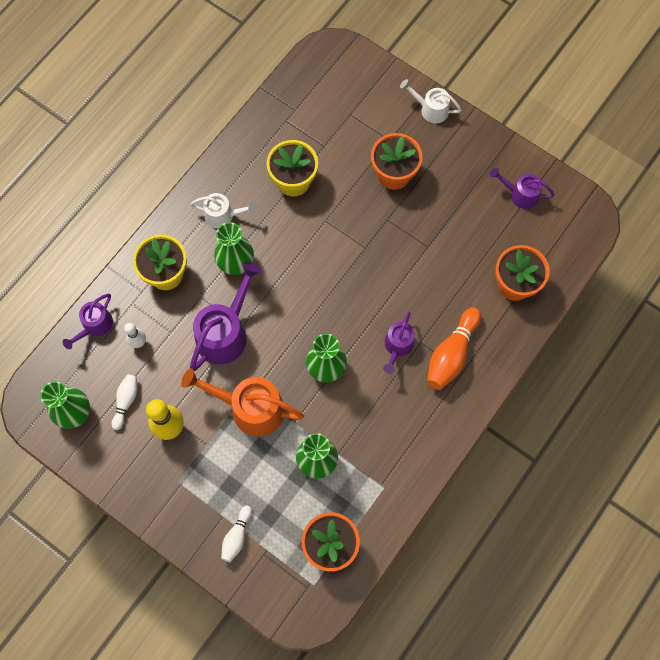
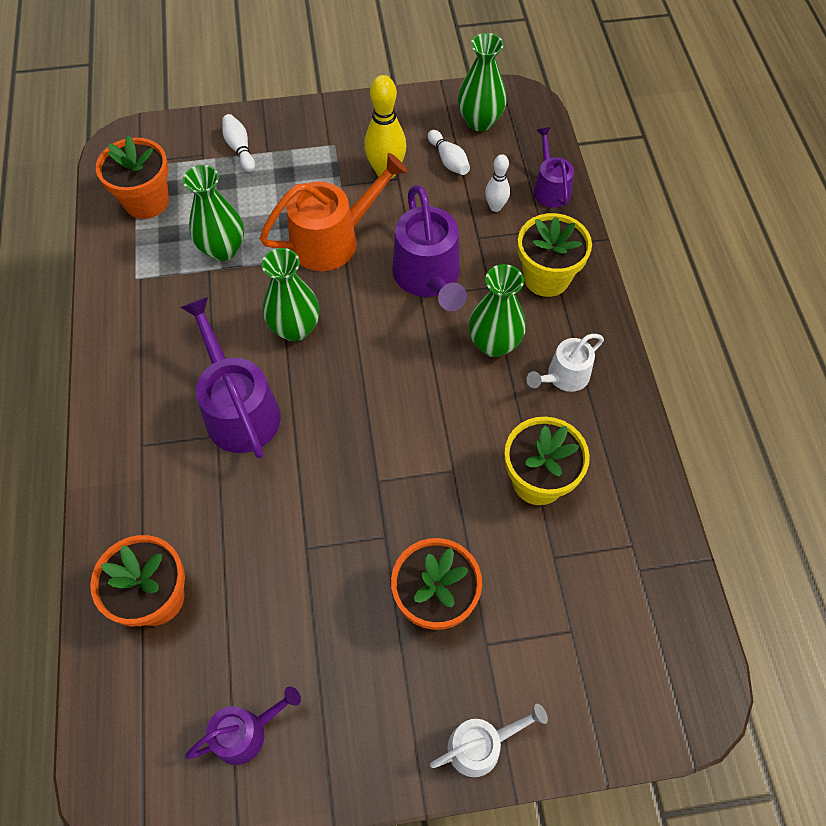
camera: 135 degrees right, 10 degrees down
(398, 346) = (239, 409): purple watering can -> purple watering can, size x1.72
(451, 354) = (169, 451): orange bowling pin -> none

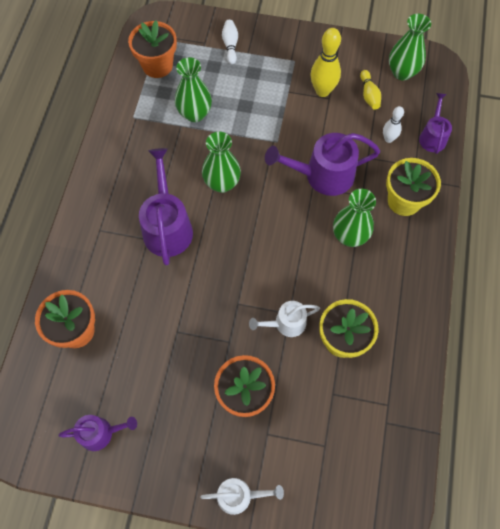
camera: 20 degrees right, 5 degrees up
(332, 240) = (268, 129): orange watering can -> none
(428, 277) = (323, 175): purple watering can -> purple watering can turned 75 degrees clockwise
(448, 160) = (369, 95): white bowling pin -> yellow bowling pin
(564, 376) = (388, 274): white watering can -> white watering can (286, 323)

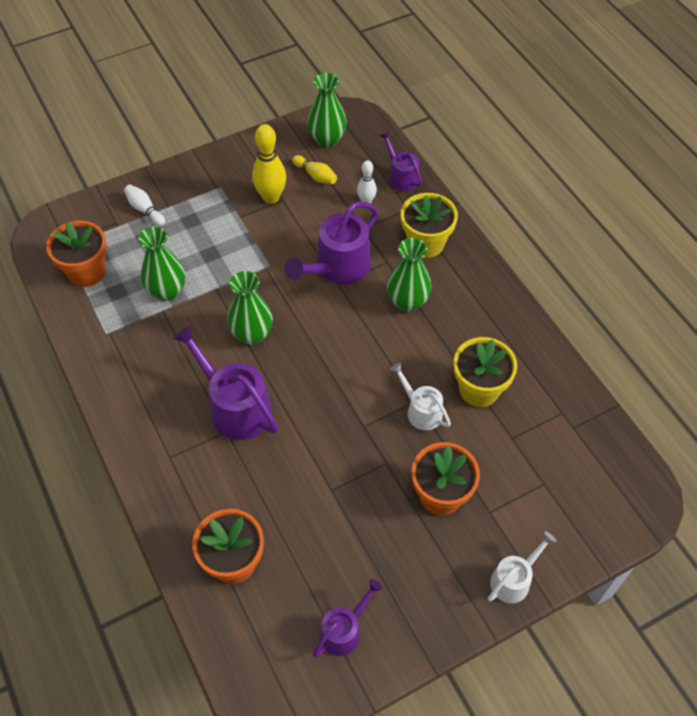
camera: 40 degrees left, 10 degrees down
(286, 323) = (421, 411): white watering can -> white watering can turned 105 degrees clockwise

